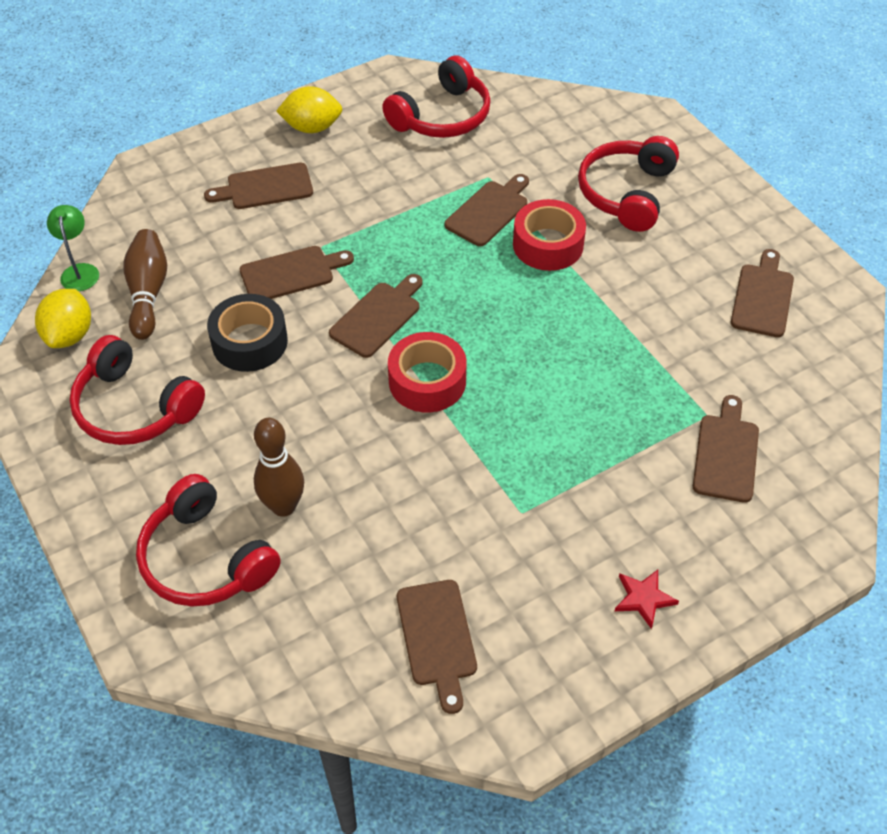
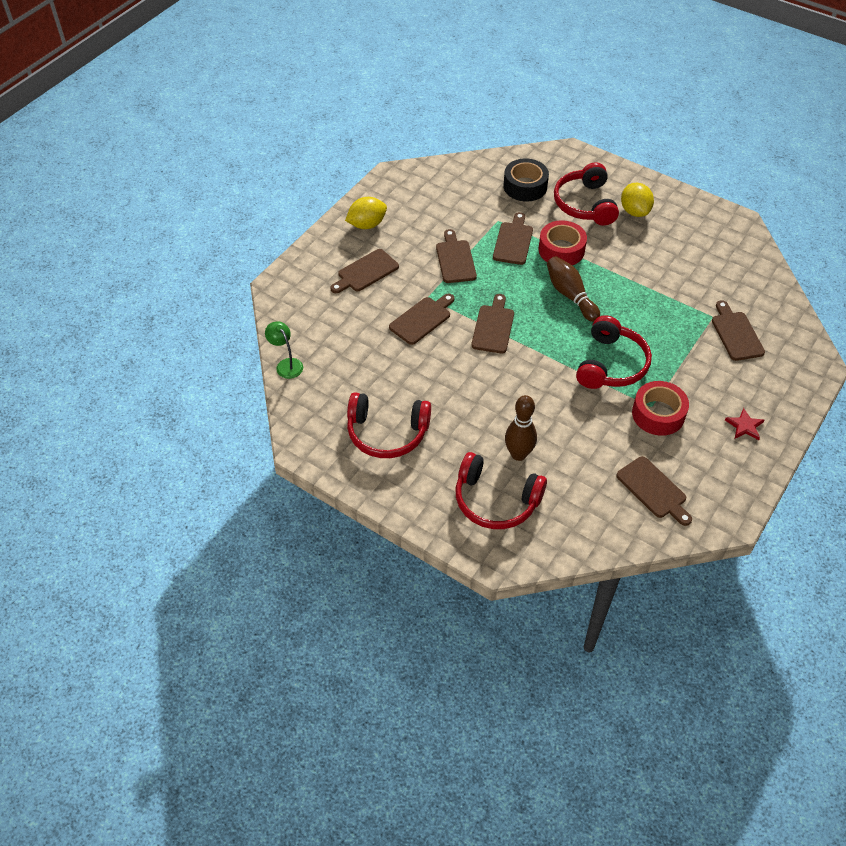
camera: 25 degrees left, 0 degrees up
(70, 335) = (311, 405): yellow lemon -> yellow lemon (634, 211)
(148, 293) = (341, 362): brown bowling pin -> brown bowling pin (570, 295)
(249, 342) = (427, 369): black tape -> black tape (525, 186)
(427, 381) = (548, 353): red tape -> red tape (658, 414)
(442, 116) = (443, 191): red headphones -> red headphones (611, 364)
(763, 297) = (699, 240): brown cutting board -> brown cutting board (455, 259)

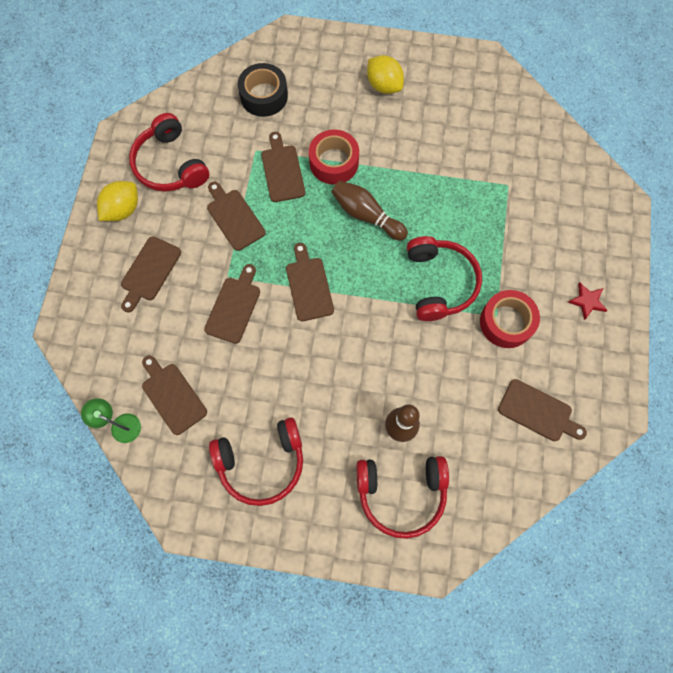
camera: 25 degrees left, 20 degrees up
(585, 204) = (332, 95): red headphones -> red headphones (170, 165)
(736, 333) = (537, 196): brown cutting board -> brown cutting board (172, 395)

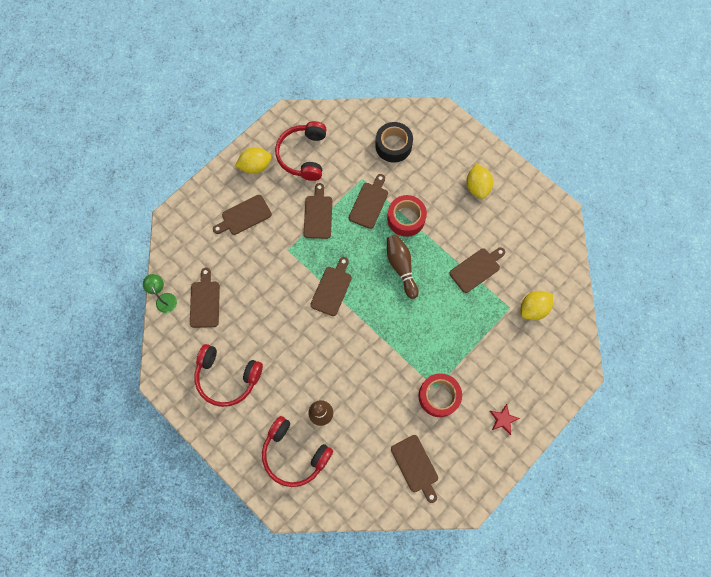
camera: 35 degrees right, 0 degrees up
(234, 307) = (278, 271): brown cutting board -> brown cutting board (476, 269)
(439, 283) = (415, 342): red headphones -> none
(531, 171) = (533, 309): none -> yellow lemon

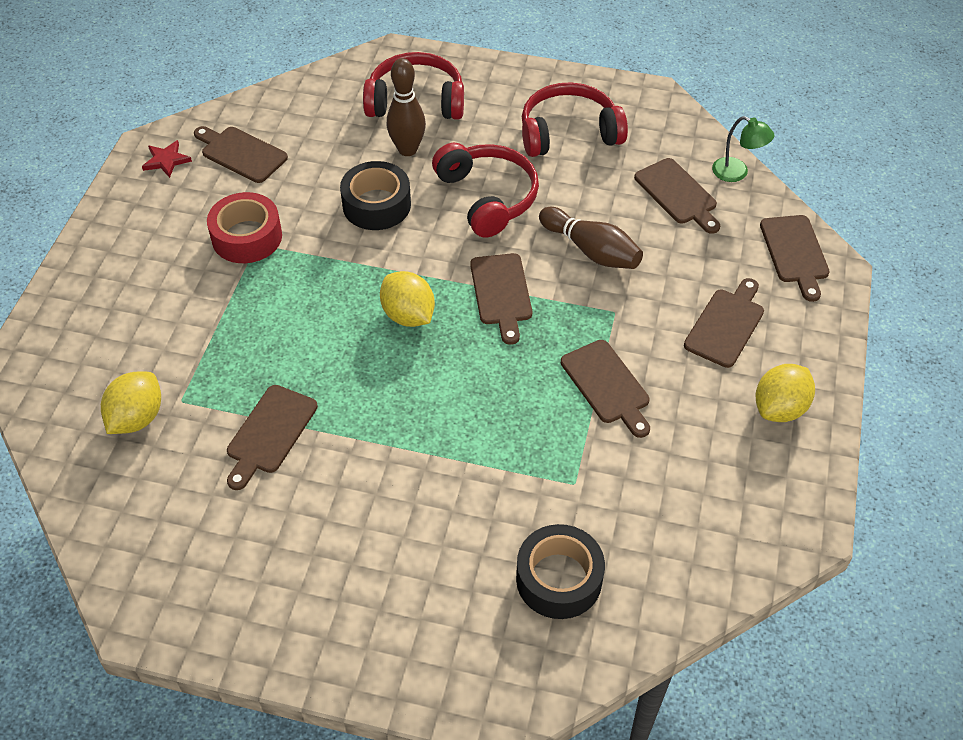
camera: 150 degrees right, 20 degrees down
(303, 155) = (714, 470): red headphones -> red headphones (487, 197)
(360, 381) = (376, 205): none -> black tape
(369, 203) = (531, 448): brown cutting board -> brown cutting board (795, 253)
(401, 267) = (407, 374): brown bowling pin -> brown bowling pin (591, 250)
(406, 218) = (447, 454): red tape -> none
(477, 187) = (339, 582): yellow lemon -> yellow lemon (408, 315)
(503, 419) = (132, 251): red star -> red star (166, 160)

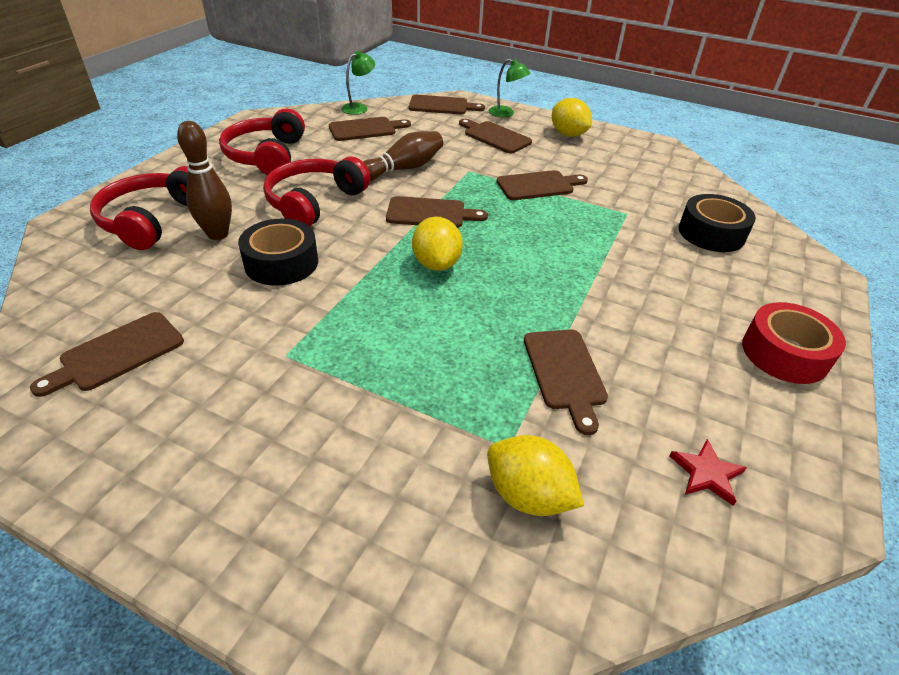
camera: 80 degrees left, 10 degrees down
(166, 160) = (63, 431): red star -> red star (706, 473)
(247, 237) = (268, 362): red tape -> red tape (784, 353)
(269, 433) = (565, 373): brown cutting board -> brown cutting board turned 45 degrees clockwise
(408, 315) = (436, 264): yellow lemon -> yellow lemon turned 75 degrees counterclockwise
(487, 197) = (314, 202): red headphones -> red headphones turned 45 degrees counterclockwise
(812, 328) = (506, 113): none -> green lamp

